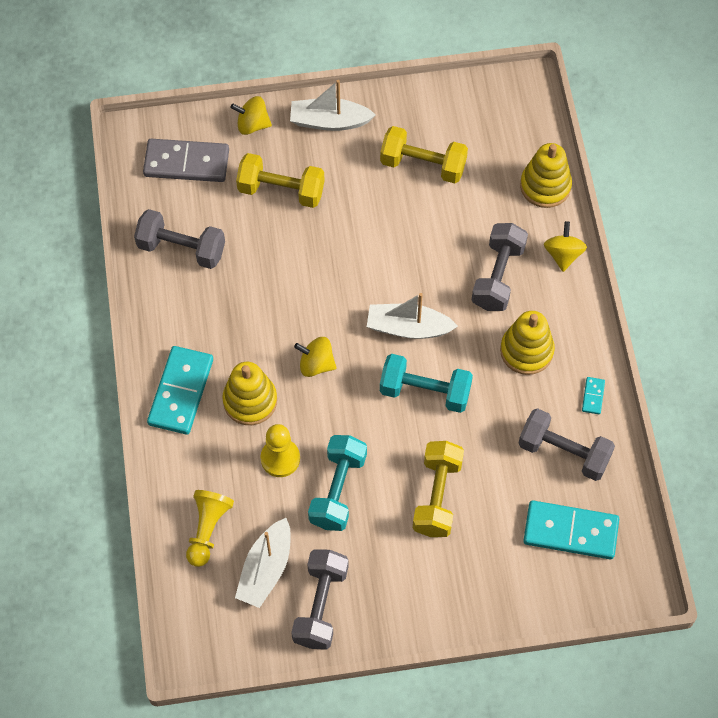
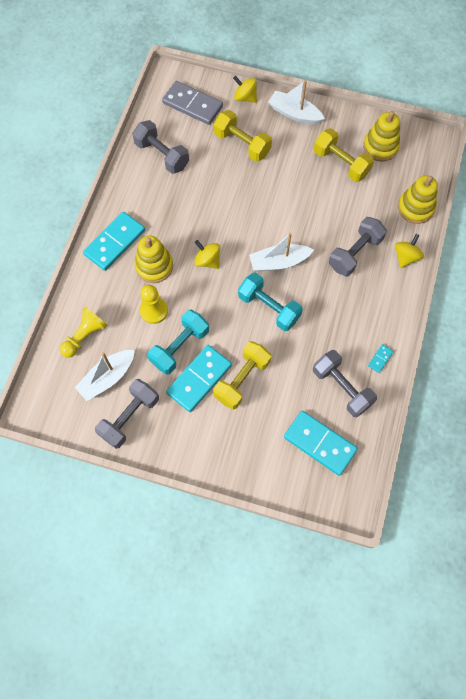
camera: 25 degrees right, 5 degrees up
(383, 519) = (199, 379): none -> turquoise domino
(408, 328) = (279, 262): white boat -> white boat turned 45 degrees counterclockwise
(526, 351) = (350, 309): yellow stacking toy -> yellow stacking toy (380, 147)

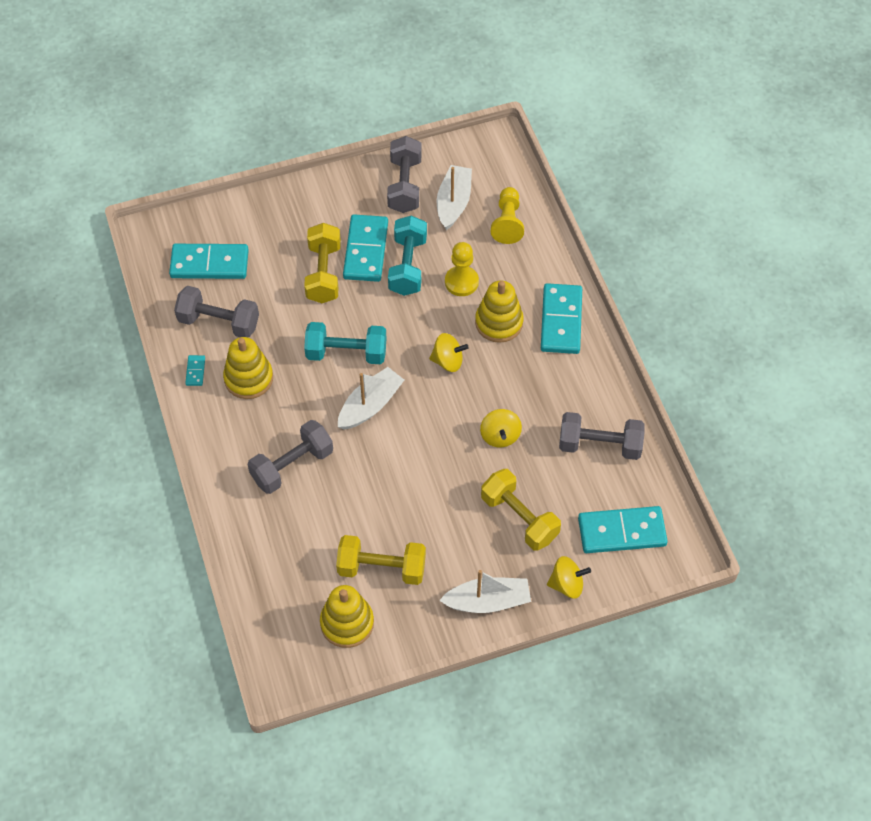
camera: 145 degrees right, 10 degrees down
(192, 105) = (621, 532): grey domino -> turquoise domino
(242, 144) = (519, 518): yellow dumbbell -> yellow dumbbell turned 45 degrees clockwise
(355, 253) = (292, 466): grey dumbbell -> grey dumbbell turned 45 degrees clockwise
(406, 257) = (230, 496): yellow spinning top -> yellow spinning top (500, 436)
(415, 208) = (253, 565): yellow stacking toy -> yellow stacking toy (248, 378)

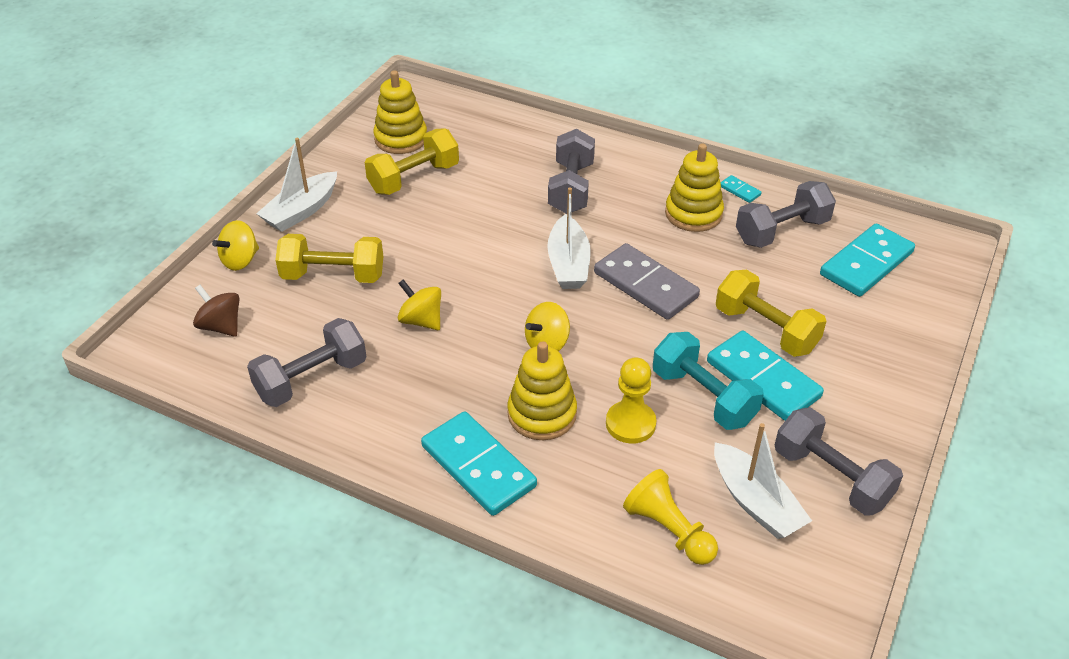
camera: 135 degrees right, 15 degrees down
(346, 353) = (645, 285): turquoise dumbbell -> grey domino
(621, 532) = (221, 326): turquoise domino -> brown spinning top

